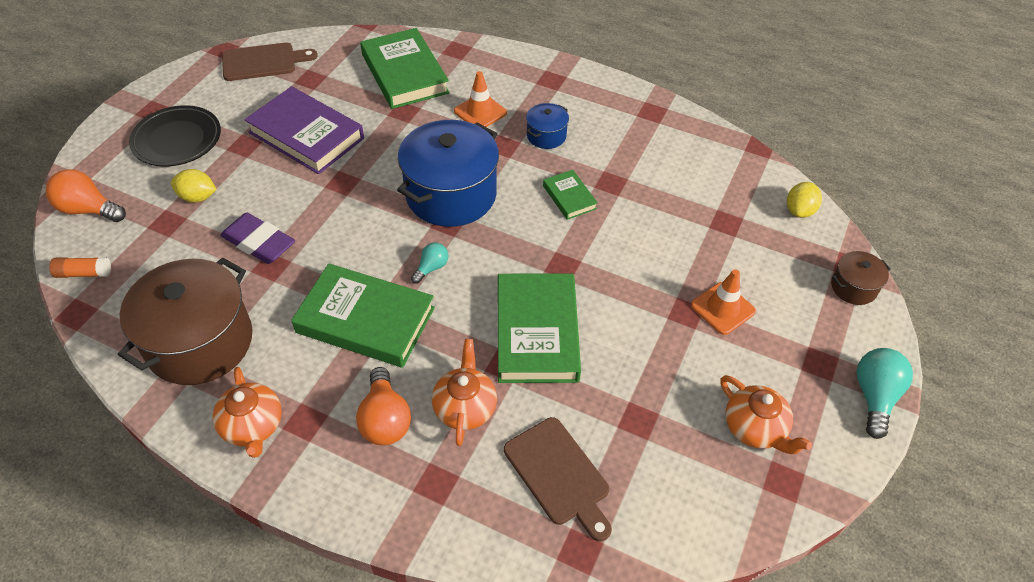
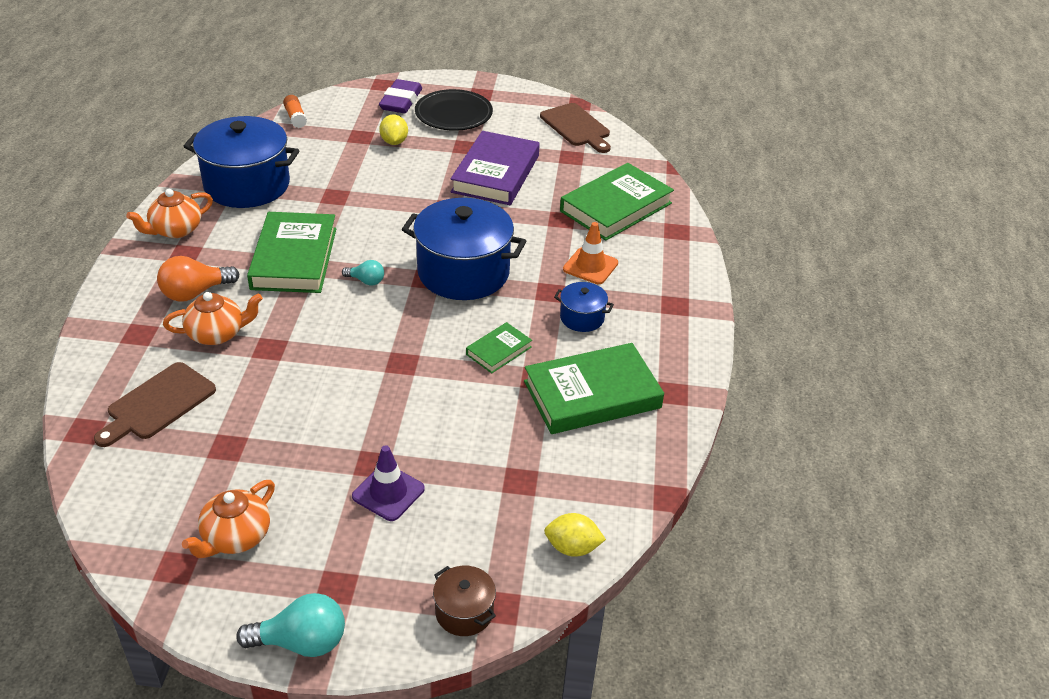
camera: 70 degrees right, 10 degrees down
(88, 209) = (358, 100): orange light bulb -> none
(200, 342) = (247, 185): brown pot -> blue pot
(259, 243) = (357, 184): purple eraser -> purple eraser (401, 101)
(537, 332) = (312, 361): green book -> green book (592, 394)
(722, 308) = (388, 492): orange traffic cone -> purple traffic cone

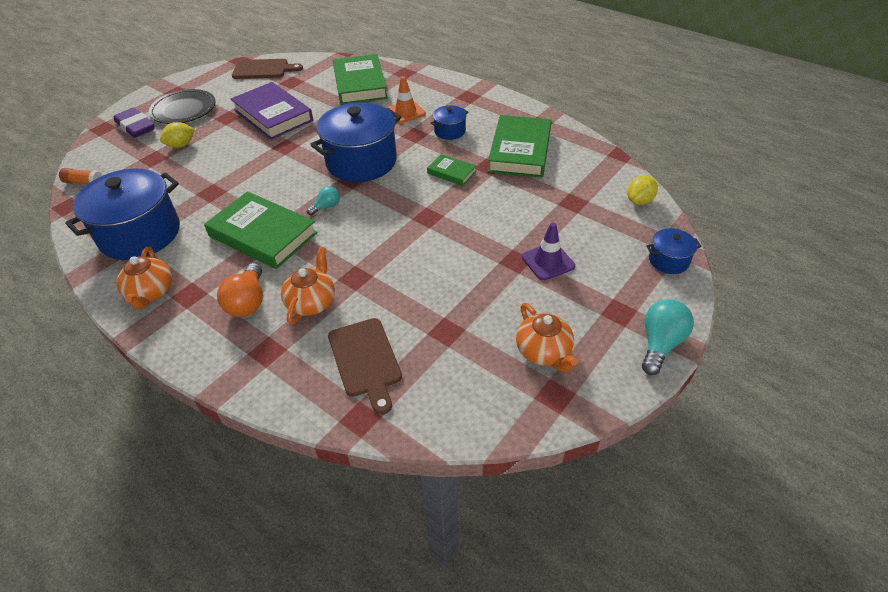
camera: 55 degrees left, 5 degrees up
(394, 142) = (181, 145): yellow lemon -> yellow lemon turned 60 degrees counterclockwise
(464, 612) = (668, 260): brown pot -> blue pot
(499, 351) = (451, 172): green book -> green book turned 45 degrees counterclockwise

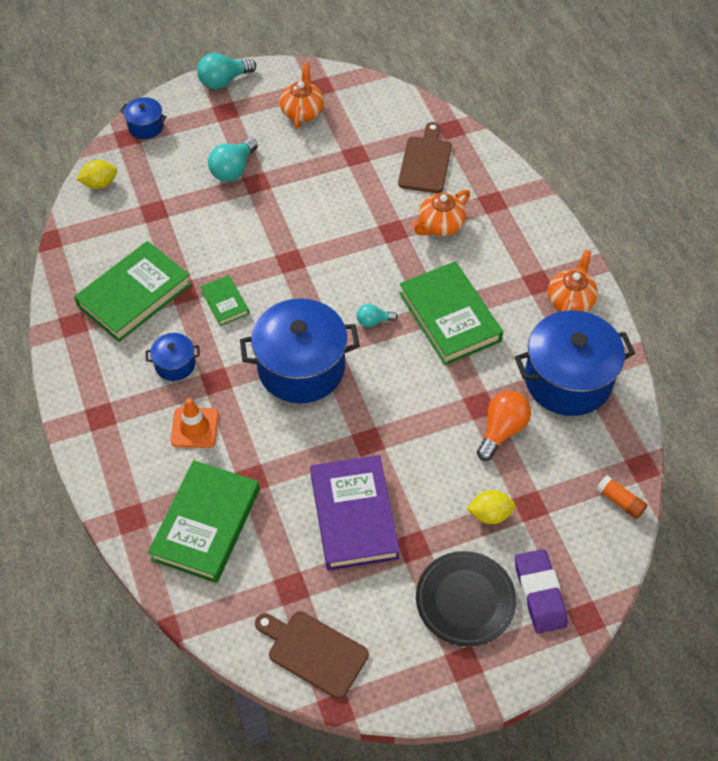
camera: 150 degrees left, 10 degrees up
(248, 302) = (491, 250): orange light bulb -> orange light bulb (502, 430)
(548, 261) = (233, 169): purple traffic cone -> turquoise light bulb

